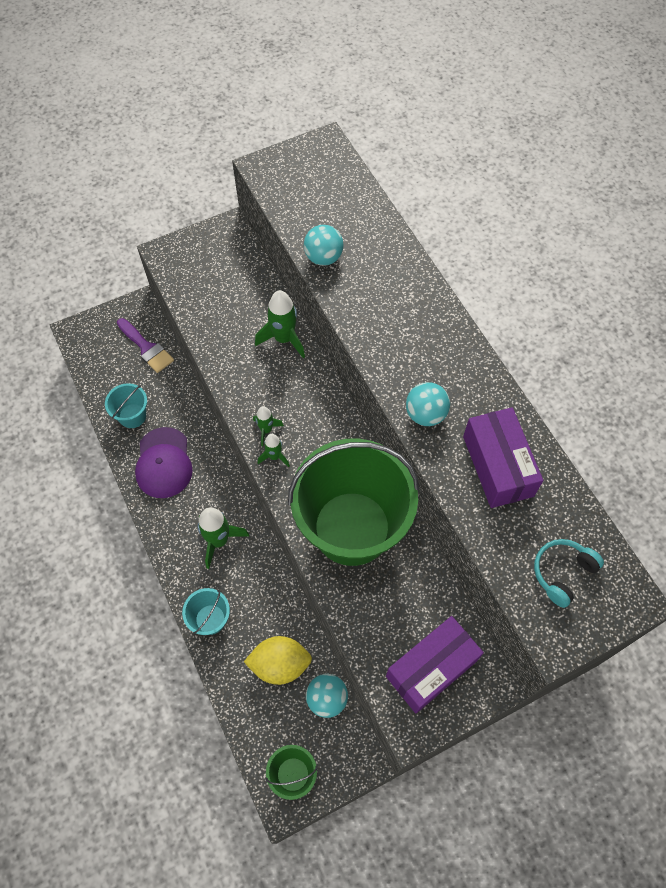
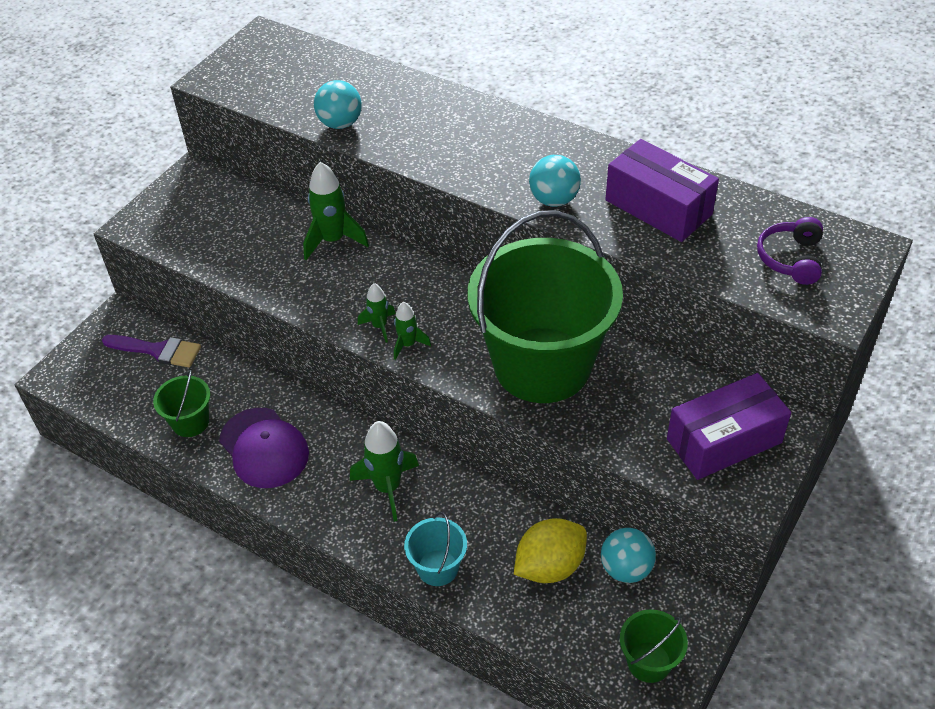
camera: 30 degrees left, 15 degrees down
(132, 416) = (190, 422): turquoise bucket -> green bucket
(431, 668) = (724, 441): purple box -> purple box turned 45 degrees clockwise
(562, 573) = (791, 259): turquoise headphones -> purple headphones

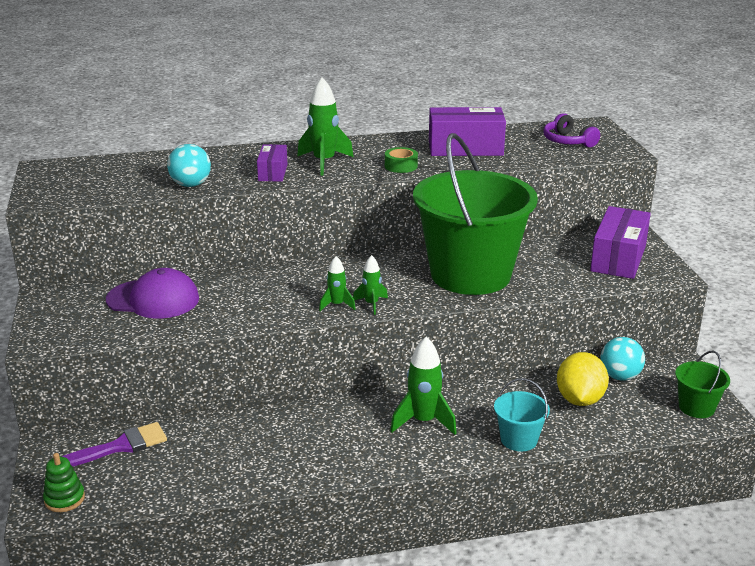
camera: 45 degrees left, 20 degrees down
(77, 376) = (64, 499): none -> green stacking toy
(190, 422) = (217, 470): green bucket -> none
(264, 448) = (301, 451): purple cap -> purple cap (153, 299)
(333, 240) = (229, 281): green rocket -> green rocket (324, 162)
(427, 143) = (273, 172): none -> purple box
(554, 200) = (401, 166): turquoise ball -> green tape

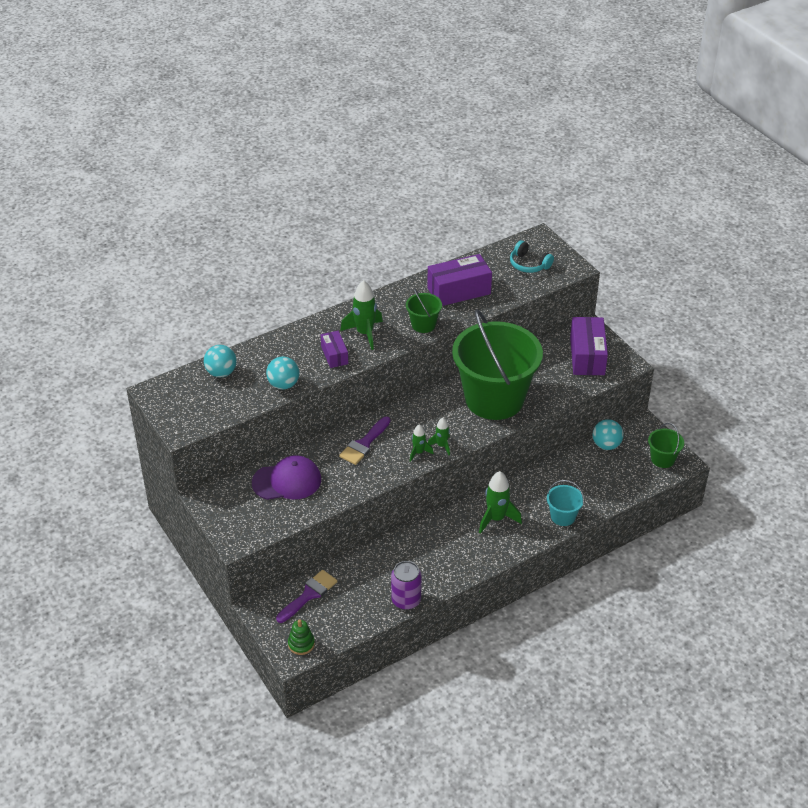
camera: 20 degrees left, 15 degrees up
(131, 165) = (221, 373): none -> turquoise ball
(240, 483) = (406, 600): none -> purple can
(275, 284) = (364, 444): none -> purple brush
(401, 166) = (423, 324): green tape -> green bucket
(568, 141) = (529, 264): purple headphones -> turquoise headphones
(579, 399) = (588, 472): yellow lemon -> none

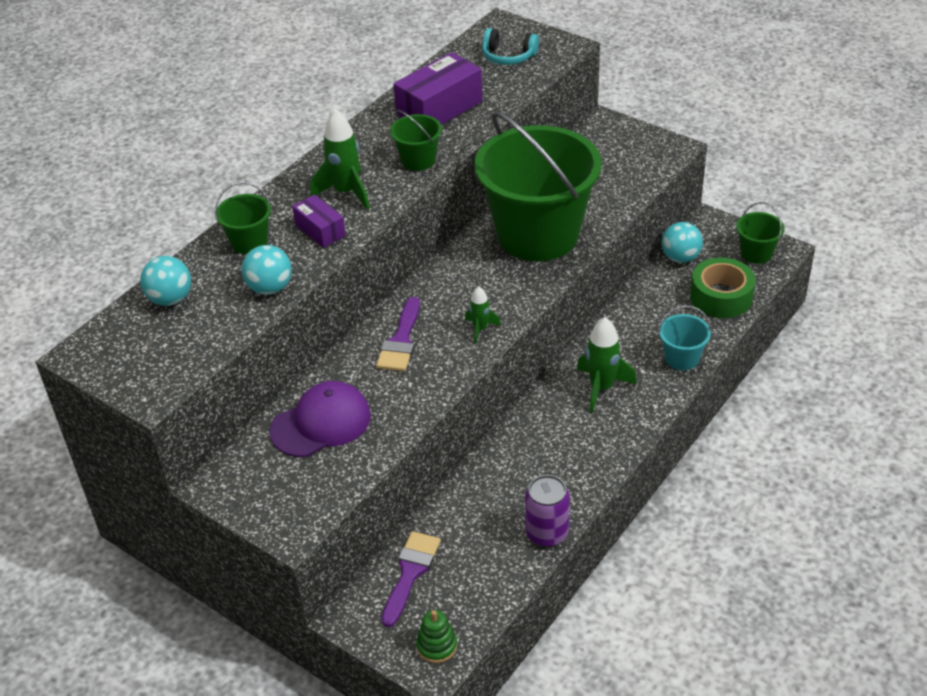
camera: 20 degrees left, 0 degrees up
(287, 349) = (249, 242): none -> green bucket
(442, 446) = (505, 311): green rocket -> none
(587, 356) = (619, 152): purple box -> none
(617, 482) = (721, 297): none -> green tape

